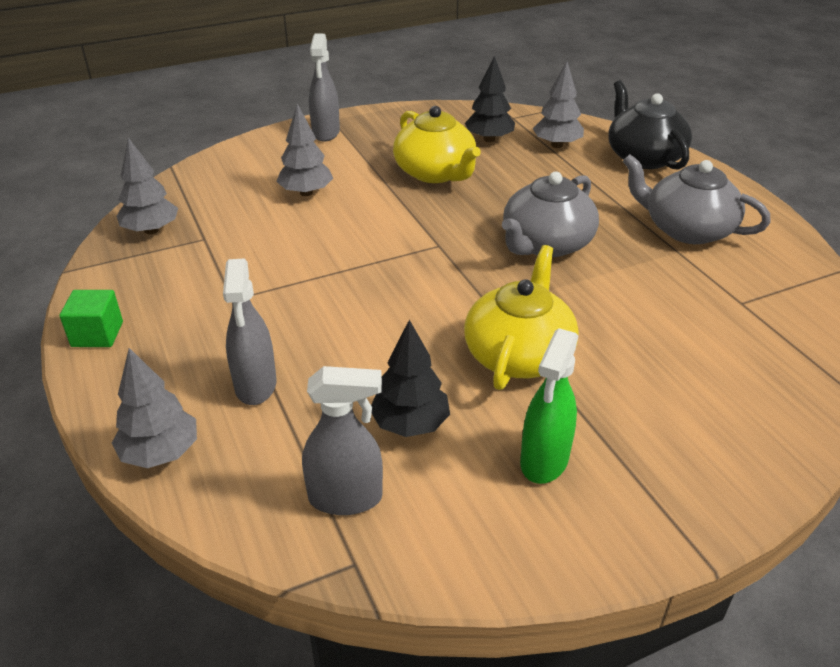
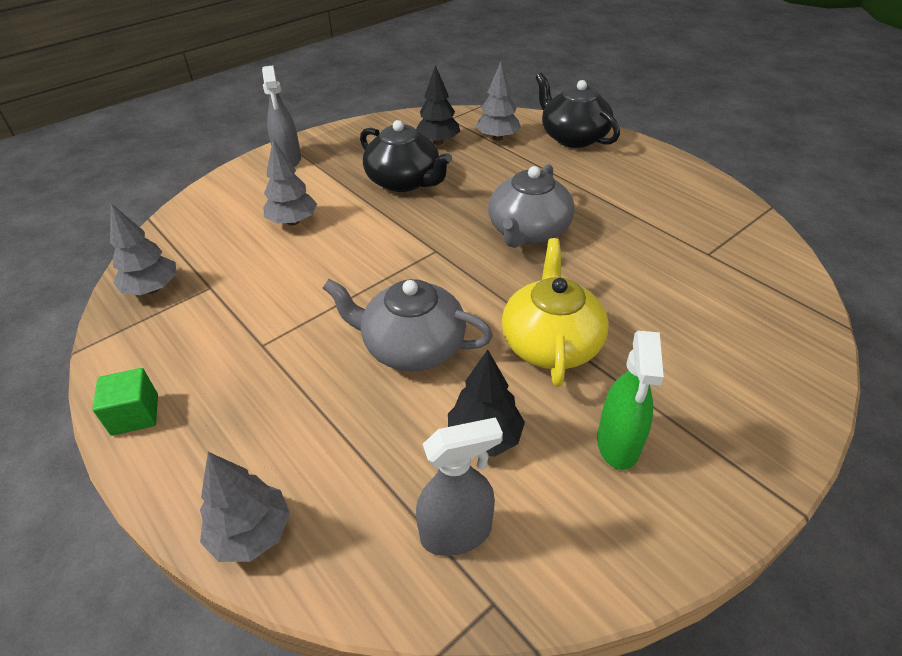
camera: 15 degrees left, 5 degrees up
(255, 385) = (321, 433): grey spray bottle -> none
(435, 173) = (404, 181): yellow teapot -> black teapot
(687, 229) = (636, 196): grey teapot -> grey teapot (412, 346)

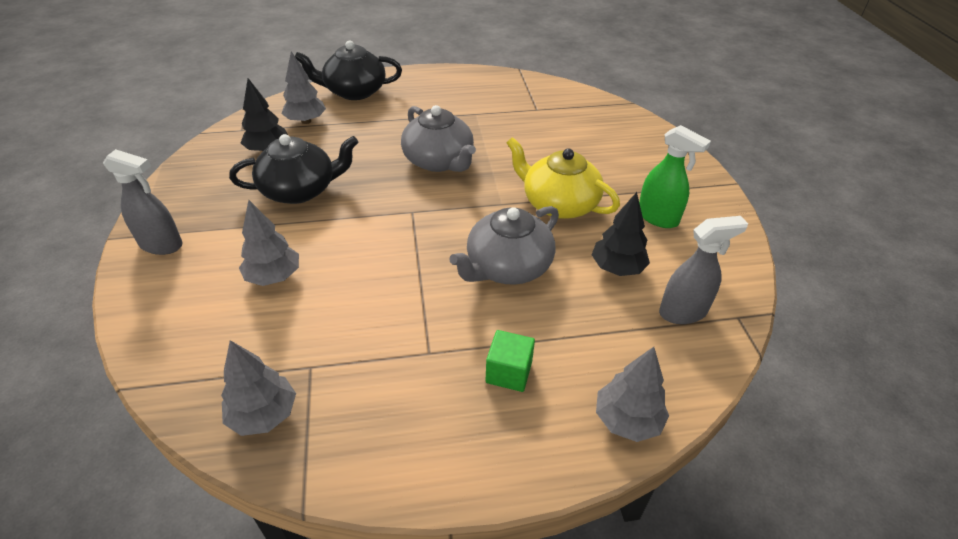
camera: 60 degrees left, 0 degrees up
(135, 415) = (444, 471): green cube -> green cube (509, 372)
(457, 533) = (683, 312): grey spray bottle -> grey spray bottle turned 60 degrees clockwise

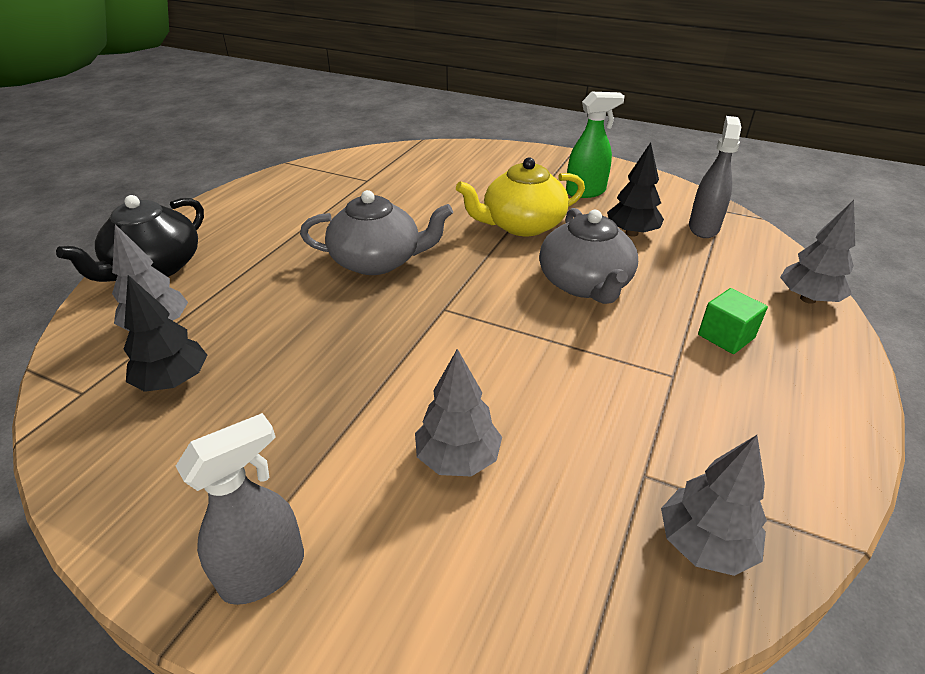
camera: 55 degrees left, 5 degrees down
(300, 190) = (304, 379): black teapot -> none

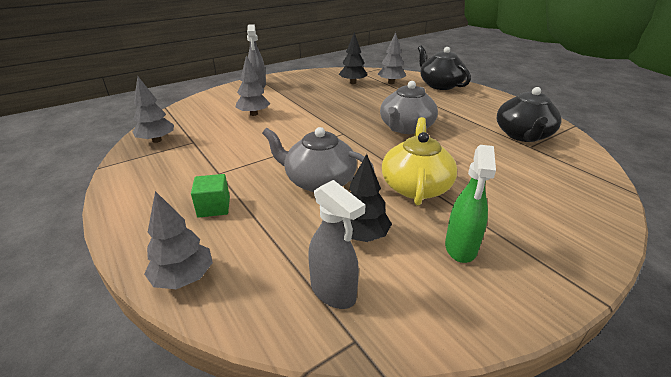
camera: 120 degrees right, 5 degrees down
(337, 185) = (523, 135): none -> black teapot

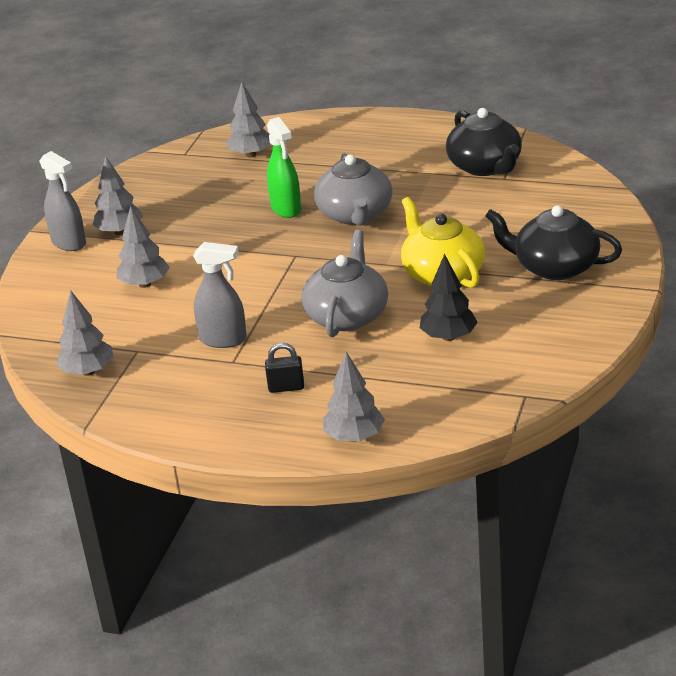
camera: 35 degrees left, 0 degrees up
(214, 207) = (286, 387): green cube -> black padlock
(284, 89) = (120, 231): none -> grey tree
(319, 181) = (347, 316): grey teapot -> grey teapot turned 120 degrees clockwise
(333, 291) = (476, 381): grey spray bottle -> grey spray bottle (223, 340)
(353, 83) = (198, 177): black tree -> none
(440, 85) = (319, 130): black teapot -> black teapot (554, 267)
(460, 247) = (532, 304): green spray bottle -> green spray bottle (286, 209)

